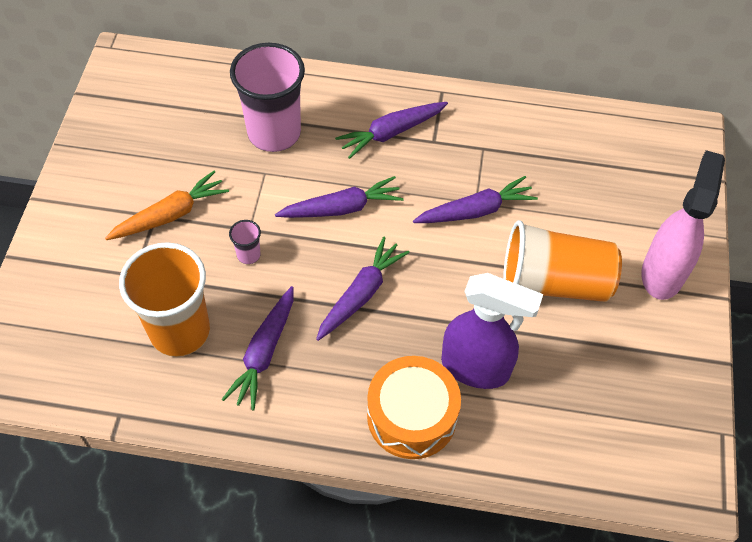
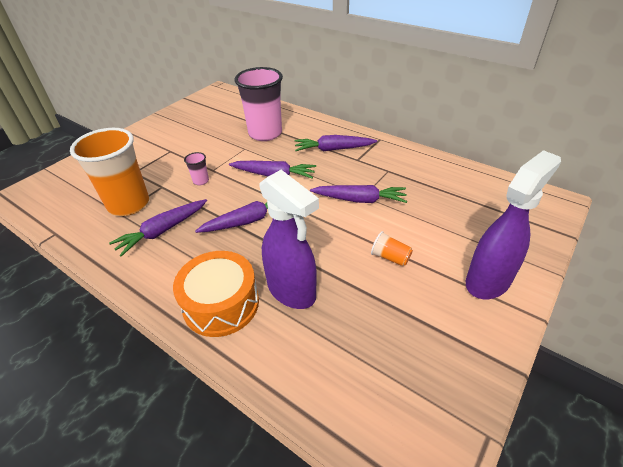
camera: 30 degrees right, 15 degrees down
(170, 215) = (178, 152): orange carrot -> none
(553, 282) = (390, 257): orange cup -> orange cup, size x0.41
(662, 273) = (488, 281): pink spray bottle -> purple spray bottle

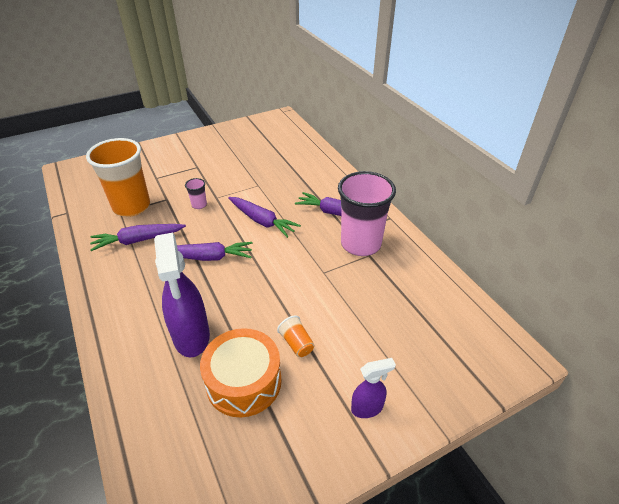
camera: 25 degrees right, 0 degrees up
(221, 304) = (132, 323): orange drum -> orange drum (244, 381)
(265, 133) = (287, 176): pink cup -> pink cup (361, 244)
(359, 200) = (317, 275): purple carrot -> none
(488, 281) = (367, 408): purple spray bottle -> purple spray bottle, size x0.53

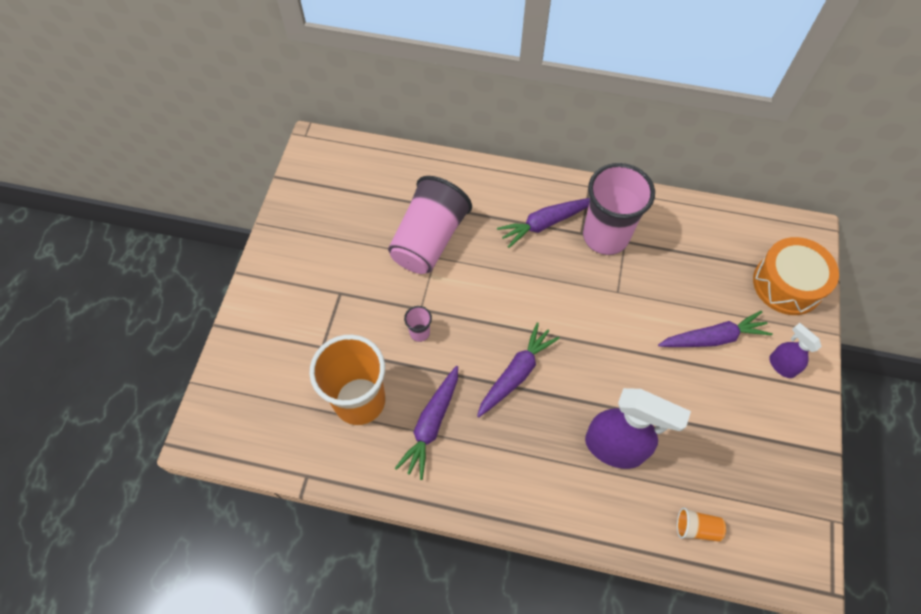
camera: 50 degrees left, 20 degrees up
(244, 381) = (696, 435): orange drum -> orange drum (787, 284)
(262, 221) = (500, 292): purple carrot -> purple carrot (713, 338)
(267, 178) = (429, 240): none -> pink cup
(296, 343) = (684, 370): orange cup -> orange cup (696, 528)
(367, 408) = (781, 365): purple spray bottle -> purple spray bottle turned 60 degrees counterclockwise

